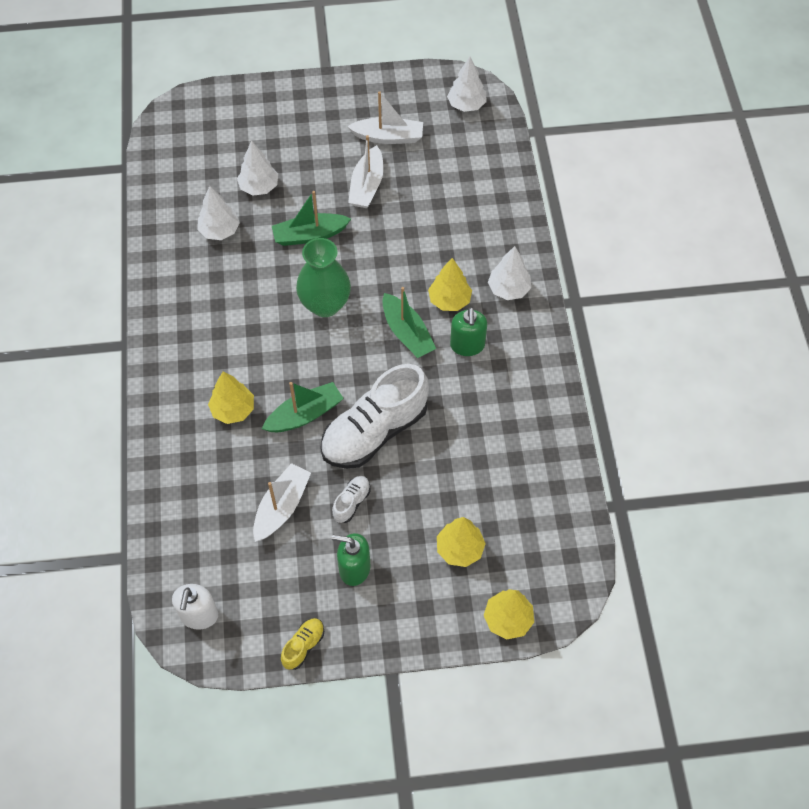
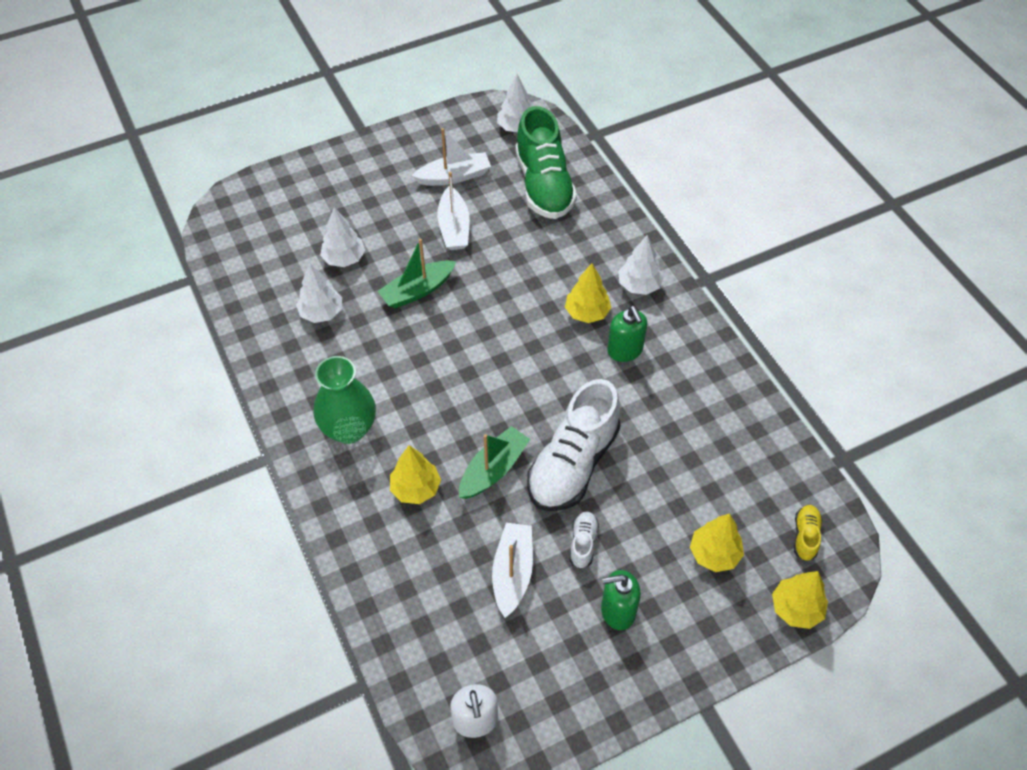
camera: 20 degrees left, 5 degrees down
(303, 646) = (602, 712): yellow shoe -> yellow shoe (805, 536)
(325, 305) = (464, 353): green vase -> green vase (349, 429)
(407, 333) = (560, 356): green boat -> none
(466, 168) = (544, 185): none -> green shoe

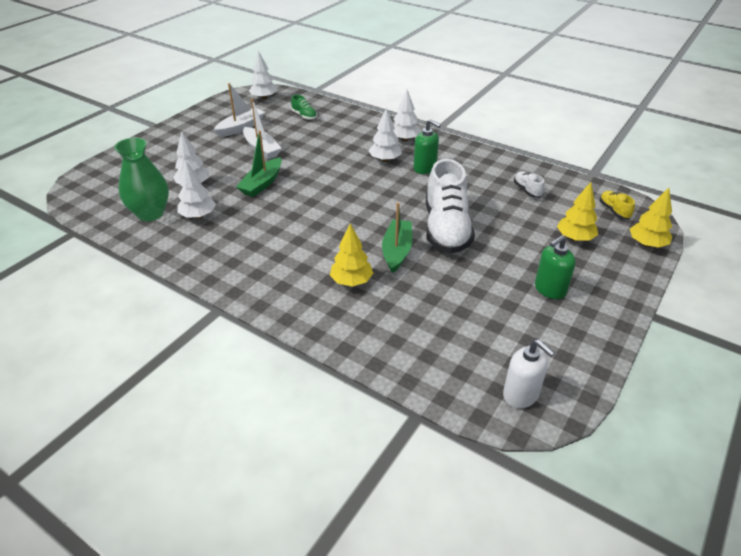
camera: 30 degrees left, 15 degrees down
(349, 429) = (272, 268): green vase -> green vase (150, 213)
(512, 572) = (462, 298): white boat -> none
(544, 185) = (304, 116): green shoe -> green shoe, size x0.43
(583, 543) = (492, 265): white shoe -> white shoe (527, 190)
(587, 313) = (385, 160): yellow tree -> white tree

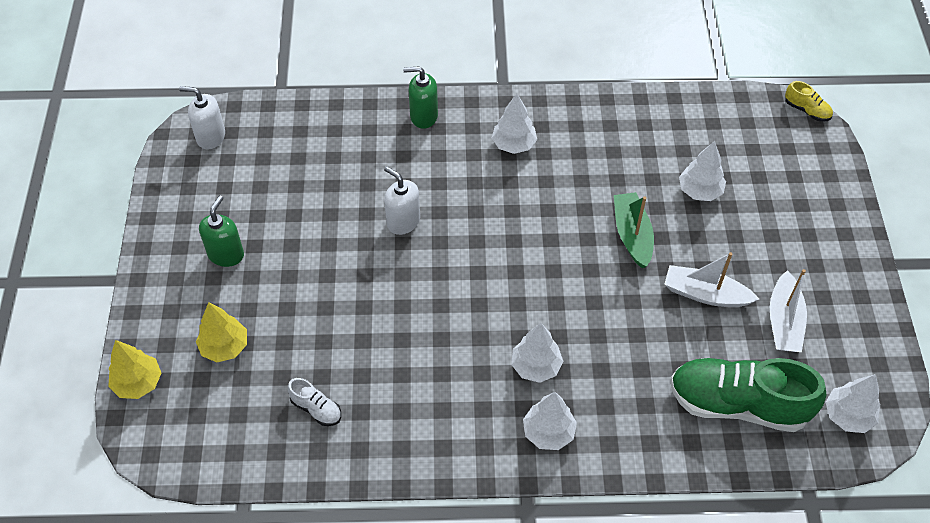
camera: 145 degrees right, 15 degrees up
(150, 213) = (686, 133): green vase -> none
(198, 216) = (638, 156): white tree -> white tree (514, 144)
(304, 116) = (738, 404): green shoe -> green shoe, size x2.34
(351, 281) = (417, 164): yellow tree -> none
(397, 251) = (403, 221): green boat -> white soap dispenser
(425, 168) = (472, 379): green soap dispenser -> green soap dispenser (423, 116)
(446, 229) = (374, 281): white shoe -> none
(614, 211) = (191, 429): yellow shoe -> yellow shoe (807, 110)

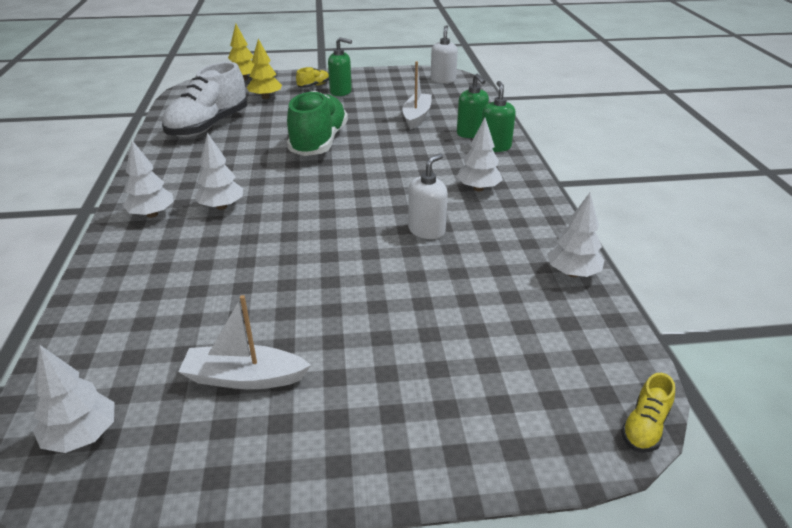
camera: 85 degrees right, 20 degrees down
(194, 287) = (313, 86): none -> yellow shoe
(316, 409) = (208, 126): white shoe -> white shoe, size x2.34
(386, 132) = (471, 133): none -> green soap dispenser
(403, 221) = (377, 145): white soap dispenser -> white soap dispenser (426, 230)
(632, 235) = (374, 258): green boat -> none
(700, 191) = (448, 308): white tree -> white tree (572, 273)
(705, 294) = (292, 310): white boat -> white boat (416, 116)
(738, 404) = (138, 331): green shoe -> green shoe (319, 142)

